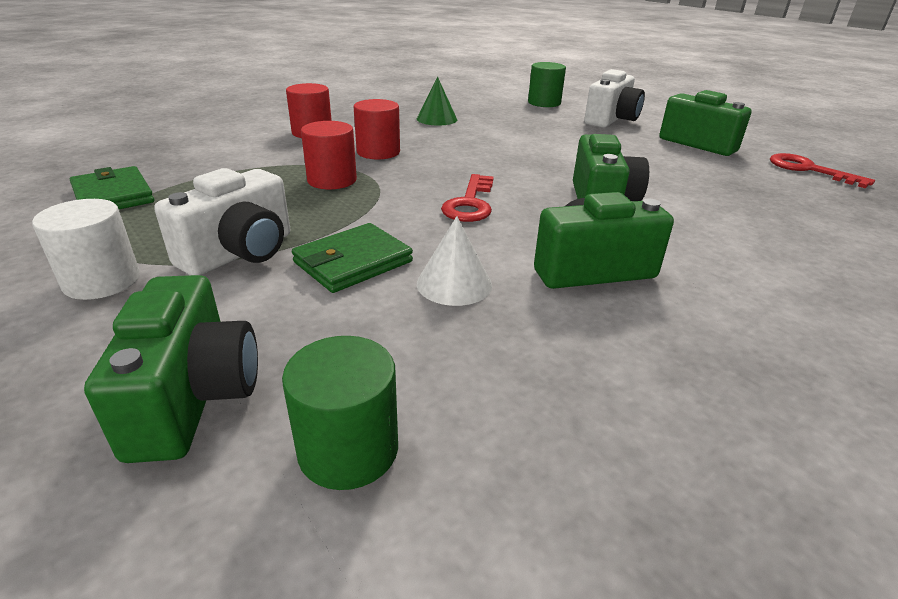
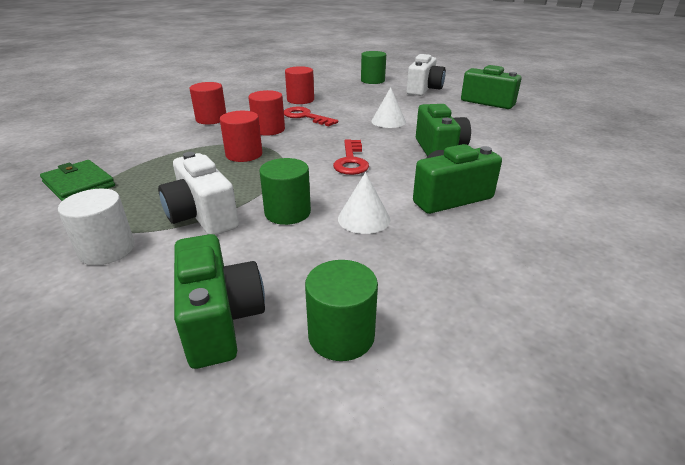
camera: 10 degrees left, 0 degrees up
(240, 253) = (202, 216): white camera -> white camera turned 120 degrees clockwise
(353, 262) = (287, 212): green wallet -> green cylinder
(437, 119) = (300, 100): green cone -> red cylinder
(544, 156) = (388, 121): none -> white cone
(809, 170) = (562, 114): red key -> red key (305, 117)

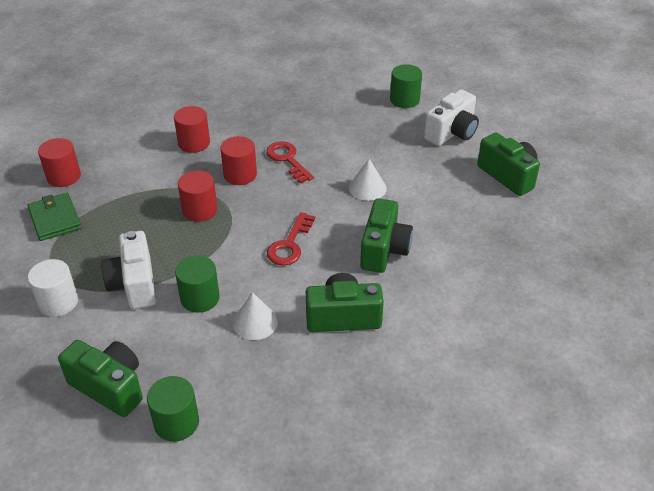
camera: 20 degrees right, 10 degrees up
(220, 319) = (109, 387): green camera -> green camera turned 60 degrees counterclockwise
(300, 100) = (299, 125): red cylinder -> red cylinder (63, 176)

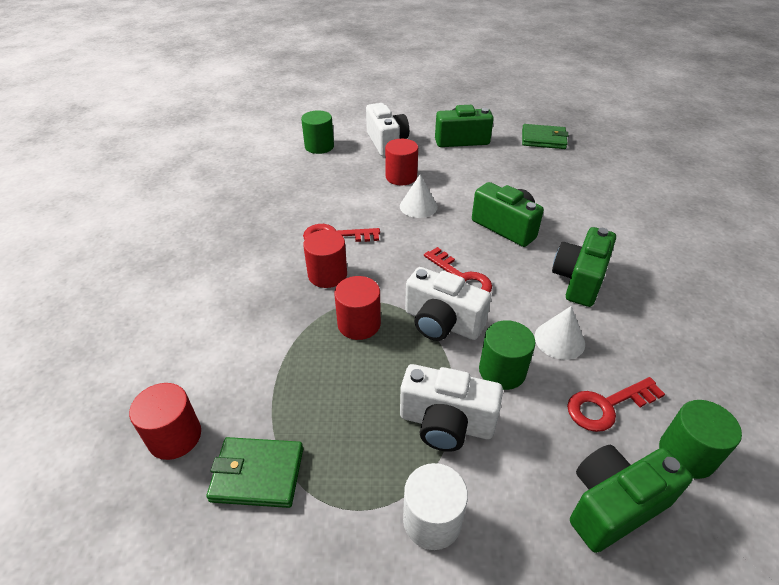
camera: 60 degrees left, 0 degrees up
(194, 143) = (239, 290): red cylinder -> red cylinder (401, 177)
(199, 366) = (606, 406): none -> red key
(229, 251) = (442, 323): none -> white camera
(576, 232) = (543, 139): none -> green wallet

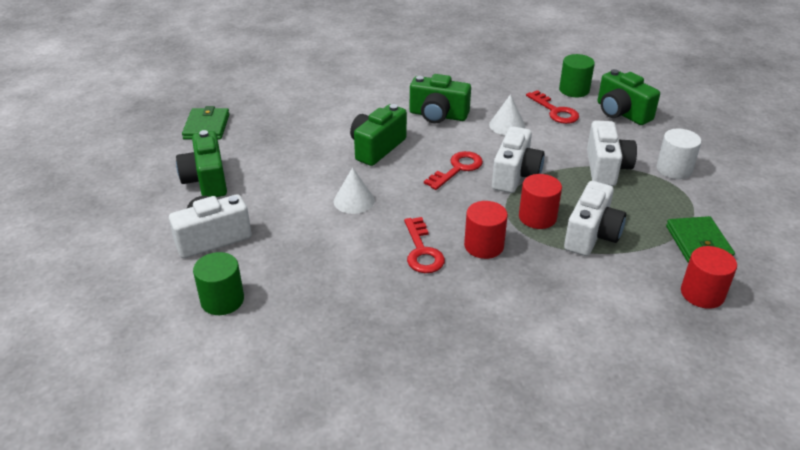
camera: 100 degrees left, 5 degrees down
(313, 363) = (591, 235): none -> white camera
(401, 177) = (296, 218): red cylinder -> none
(502, 371) = (548, 148): green cylinder -> none

